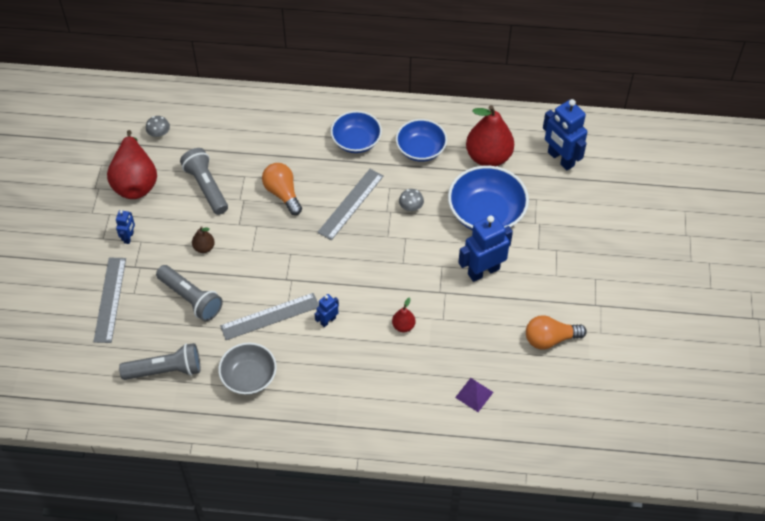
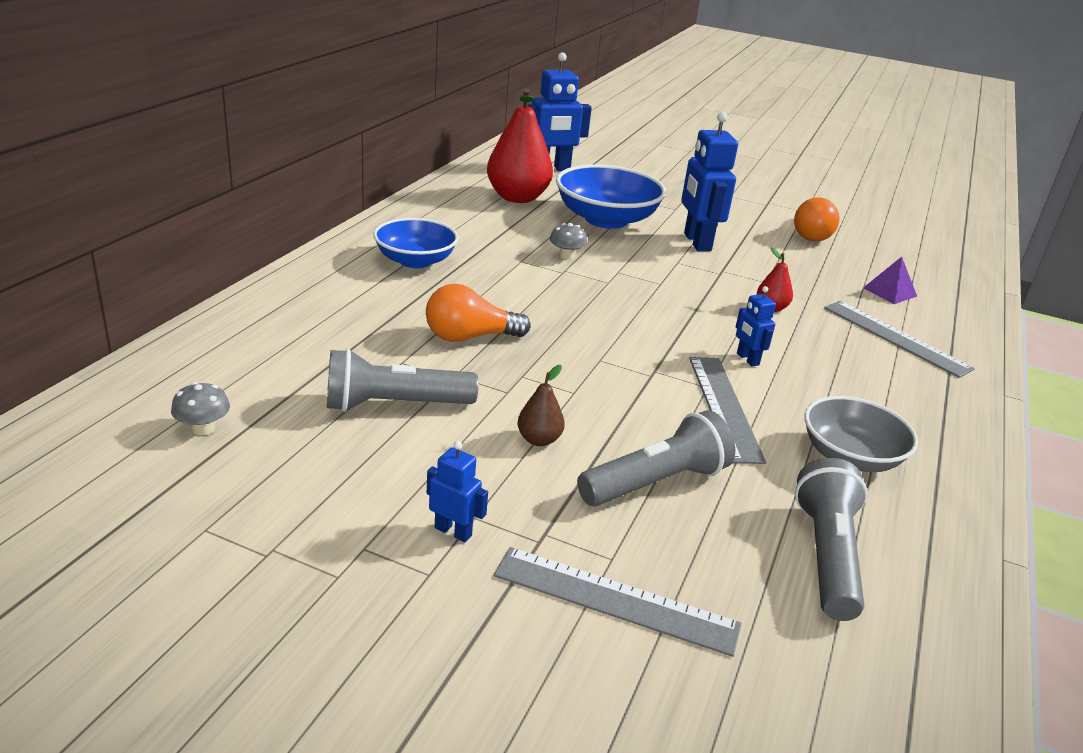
camera: 75 degrees left, 25 degrees down
(135, 181) = (302, 488): red pear -> none
(350, 204) = (531, 291): grey ruler -> grey ruler (895, 338)
(421, 149) = (470, 227): blue bowl -> none

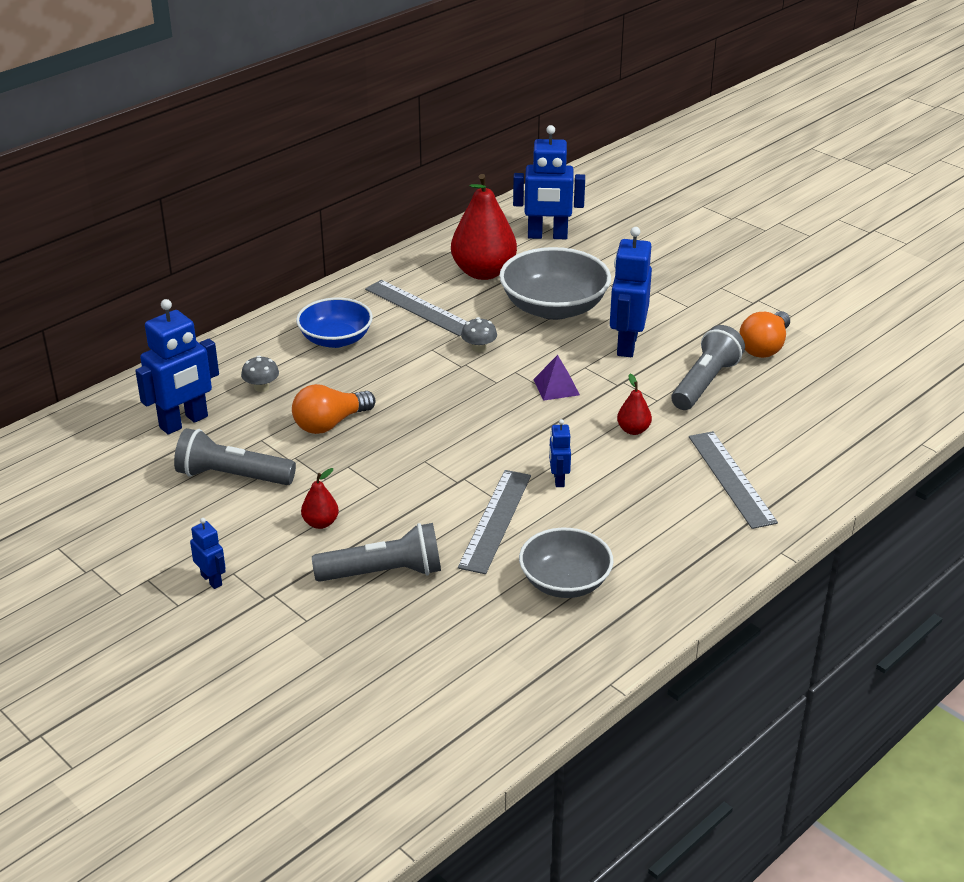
camera: 25 degrees right, 5 degrees up
(203, 428) = (91, 474): grey mushroom -> grey mushroom (261, 387)
(295, 356) = (184, 422): none -> blue robot
(469, 337) = (330, 424): orange light bulb -> orange light bulb turned 45 degrees counterclockwise
(539, 440) = (320, 523): brown pear -> red pear
(606, 219) = (554, 307): blue bowl -> grey bowl
(615, 600) = (286, 647): grey ruler -> grey ruler (419, 308)
(827, 555) = (467, 651): grey flashlight -> grey flashlight (705, 383)
(889, 292) = (782, 427): purple pyramid -> purple pyramid (556, 387)

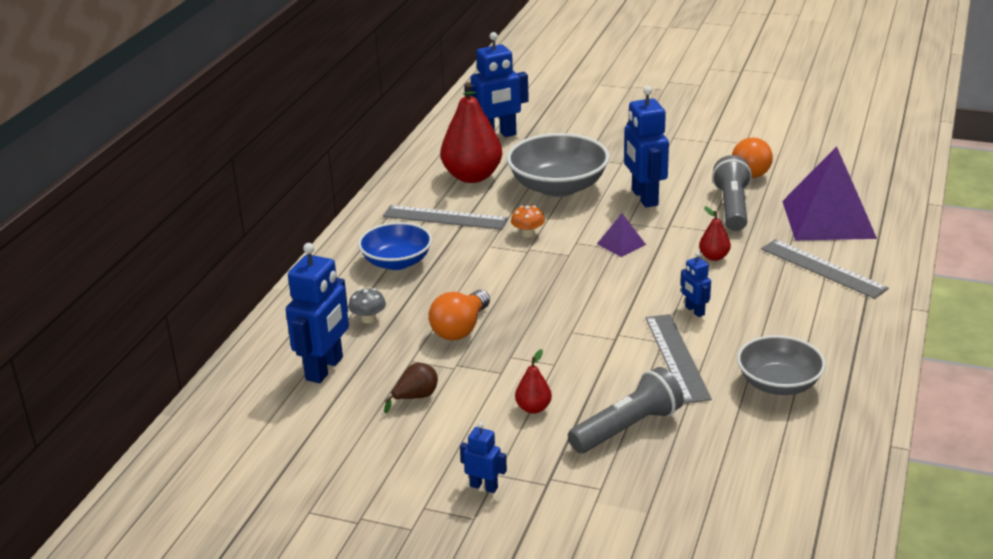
camera: 25 degrees left, 5 degrees down
(232, 476) = (415, 397): grey flashlight -> brown pear
(479, 348) = (528, 234): grey mushroom -> orange mushroom
(792, 427) = (828, 219): none -> purple pyramid

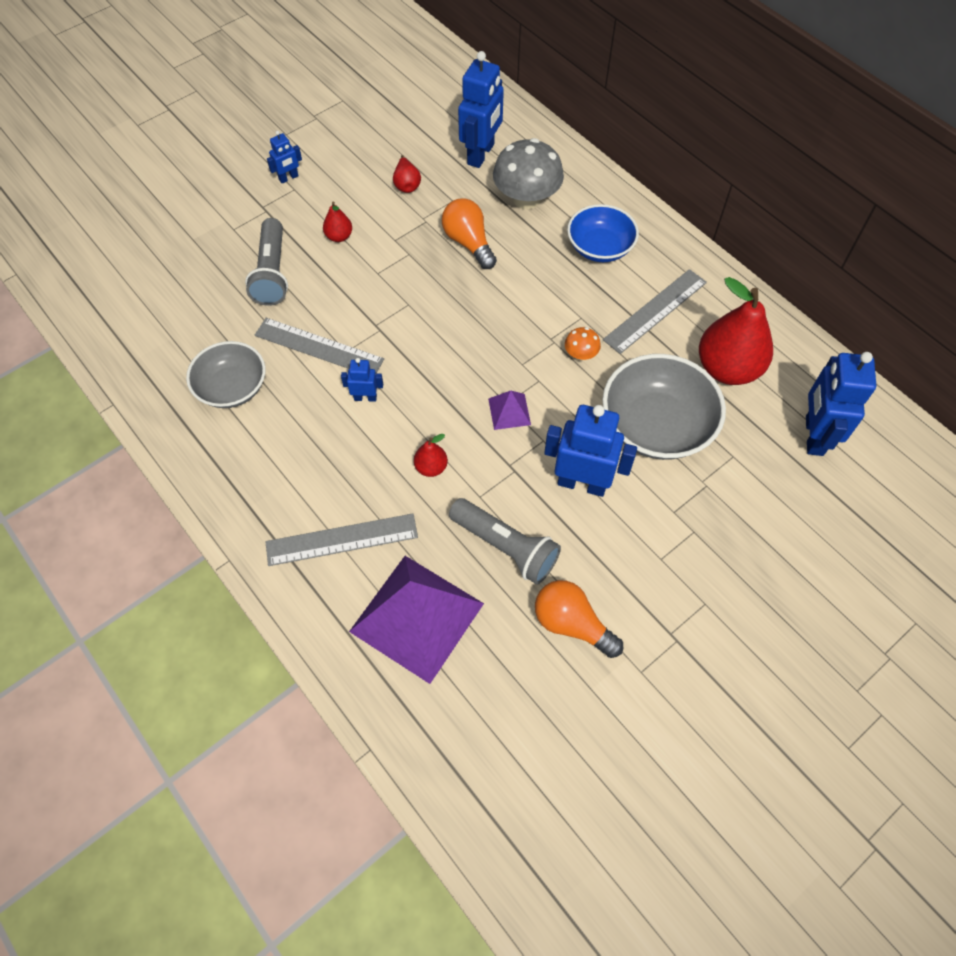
camera: 120 degrees right, 30 degrees up
(325, 369) = (481, 154): blue robot -> blue robot turned 120 degrees counterclockwise
(368, 319) = (526, 199): grey mushroom -> grey mushroom, size x2.16
(415, 397) = (407, 185): brown pear -> red pear

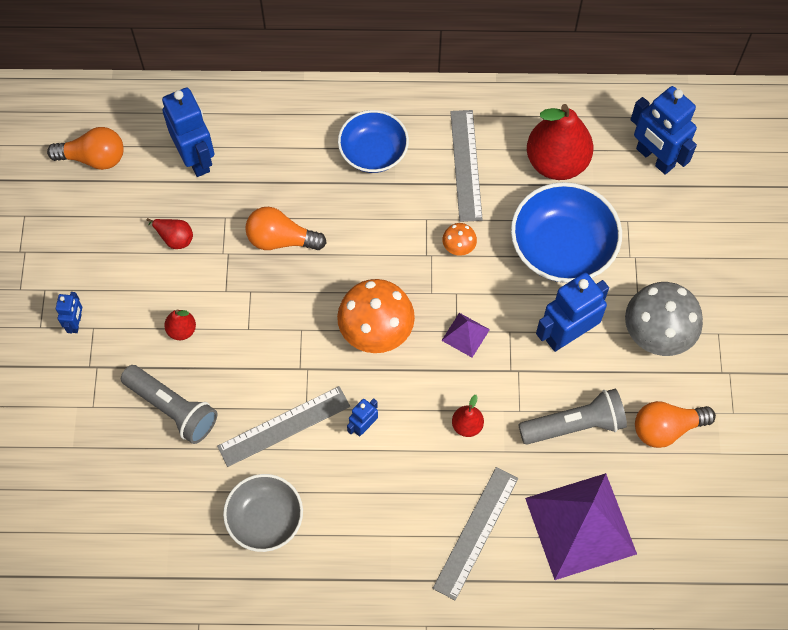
camera: 50 degrees left, 5 degrees up
(422, 104) = (94, 158): none -> orange light bulb
(454, 350) = (376, 330): none -> orange mushroom
(526, 199) = (276, 163): grey mushroom -> grey mushroom (657, 333)
(656, 425) = (562, 247): grey bowl -> blue bowl

